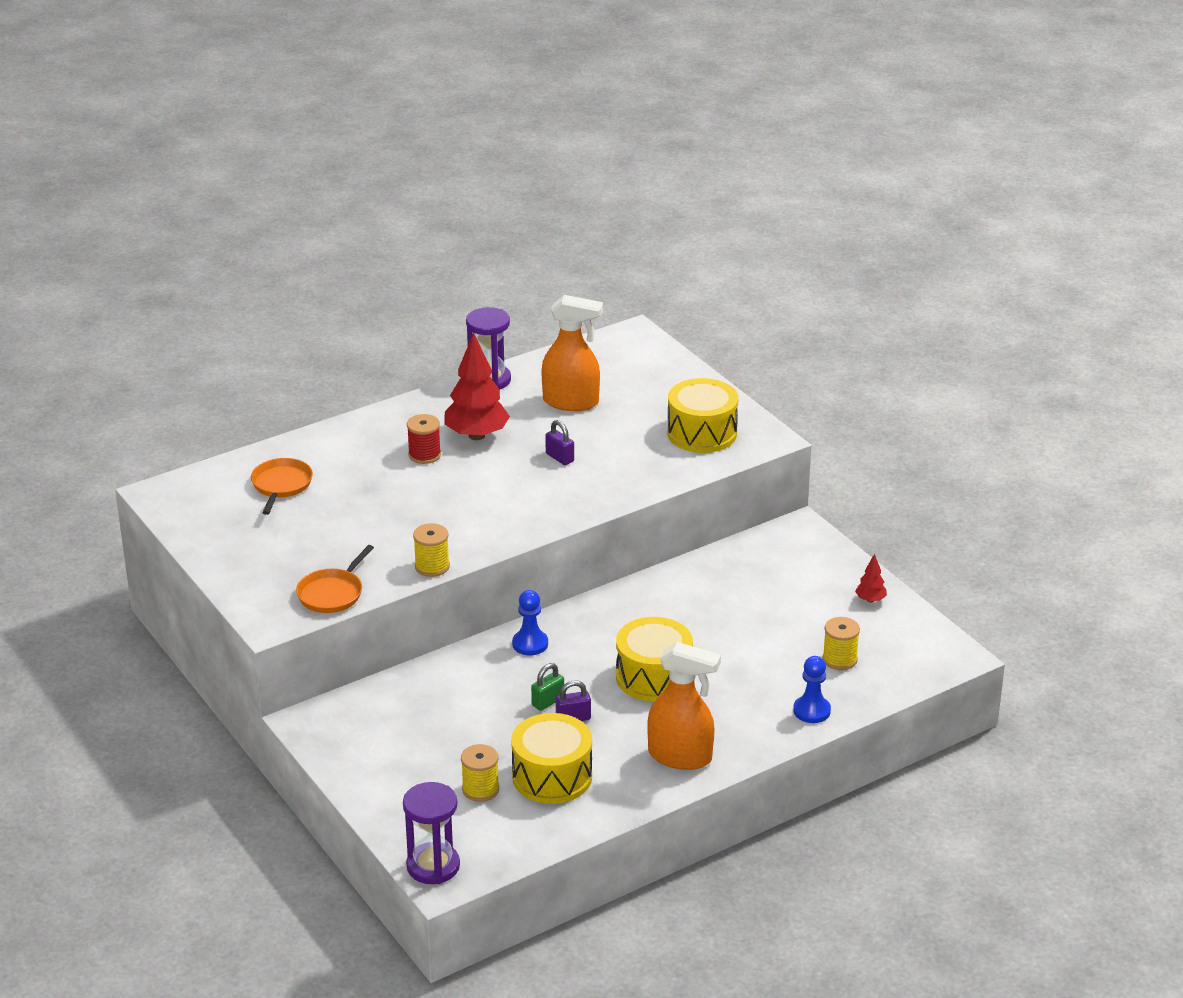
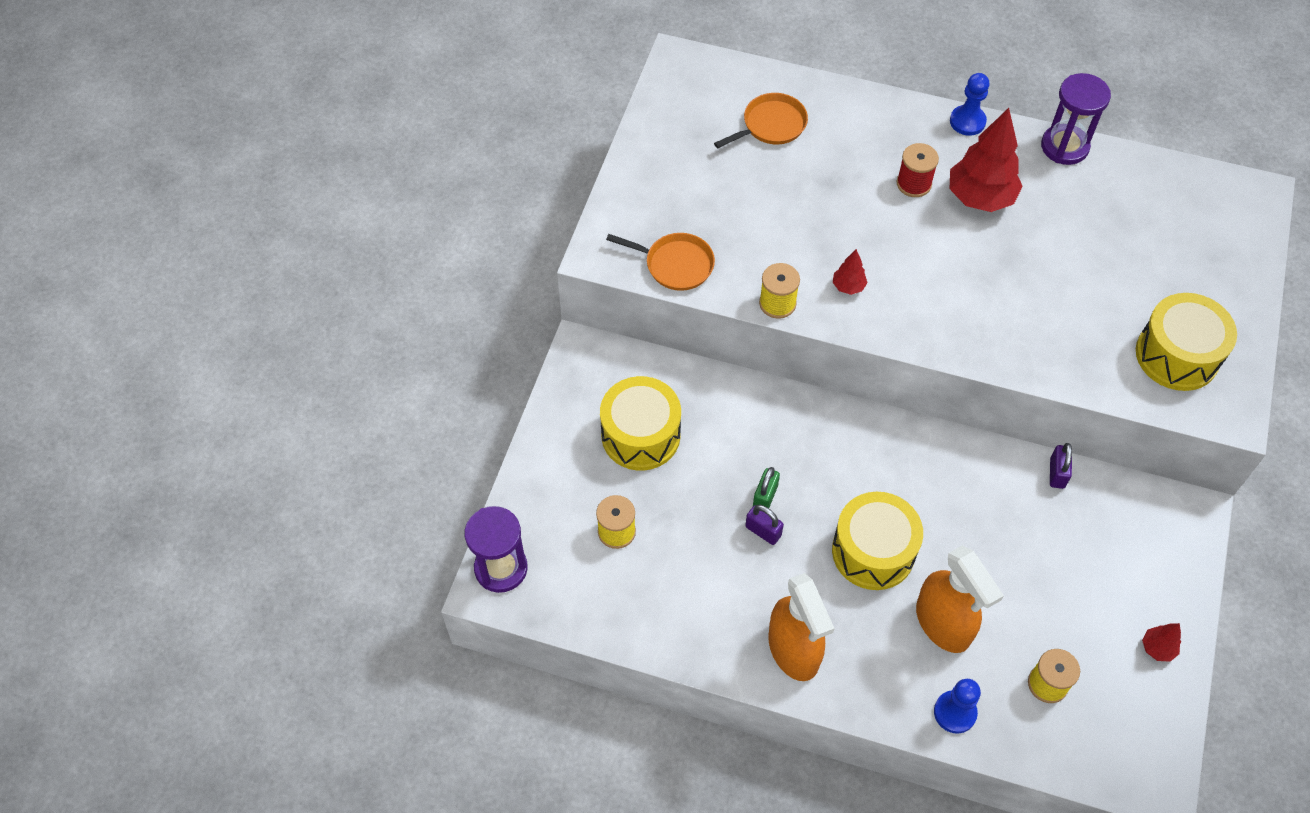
camera: 50 degrees right, 25 degrees up
(332, 593) = (675, 264): orange pan -> orange pan turned 150 degrees counterclockwise
(463, 529) = (848, 286): none -> red tree
(530, 644) = (822, 428): blue pawn -> blue pawn (967, 121)
(548, 701) = (765, 497): green padlock -> green padlock turned 75 degrees counterclockwise
(552, 776) = (679, 571): yellow drum -> yellow drum (640, 435)
(559, 458) = (1018, 278): purple padlock -> purple padlock (1057, 473)
(571, 402) = (1104, 226): orange spray bottle -> orange spray bottle (943, 624)

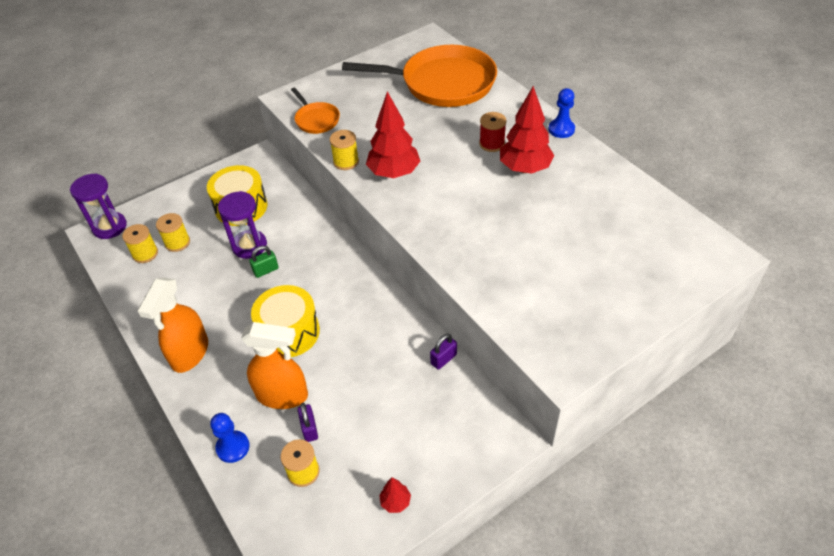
camera: 40 degrees right, 10 degrees down
(593, 572) = (145, 254): none -> yellow spool
(763, 531) = (245, 286): purple padlock -> purple padlock (309, 429)
(771, 125) = (442, 83): orange pan -> orange pan, size x2.15
(848, 286) = (394, 173): red tree -> red tree, size x2.17
(943, 624) = (282, 395): orange spray bottle -> orange spray bottle turned 90 degrees counterclockwise
(1064, 146) = (611, 168): purple hourglass -> purple hourglass (249, 246)
(1177, 355) = (560, 315): yellow drum -> none

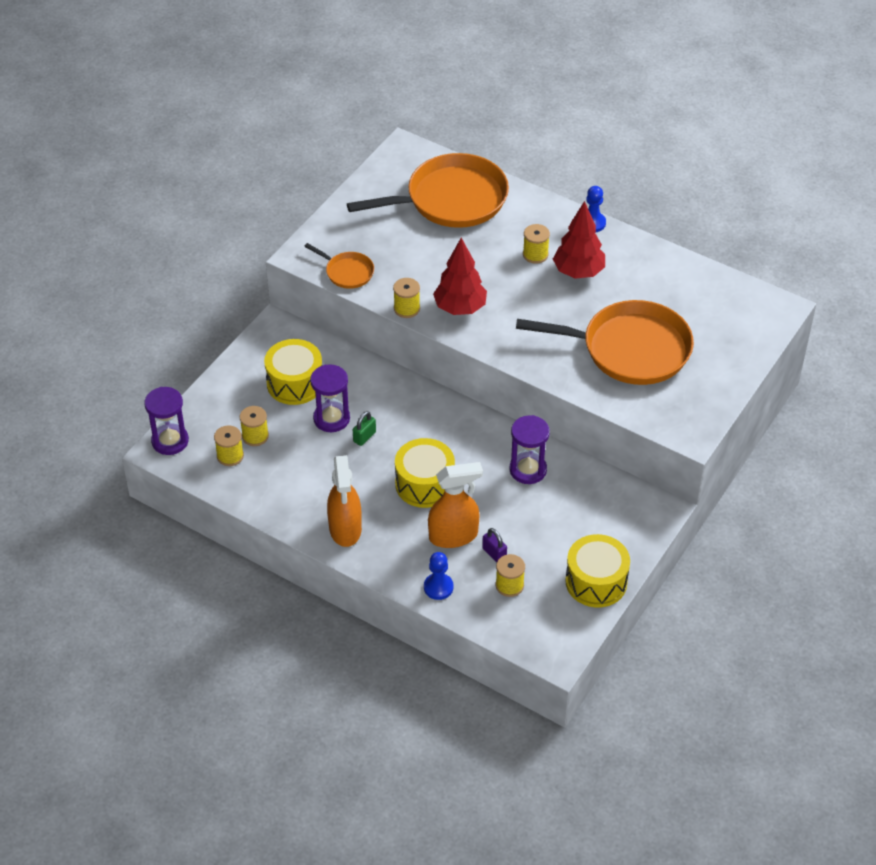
camera: 25 degrees left, 0 degrees up
(394, 349) = (528, 470): none -> purple hourglass
(395, 502) = (596, 582): red tree -> yellow drum
(443, 359) = (575, 465): purple padlock -> none
(492, 144) = (535, 254): red spool -> yellow spool
(538, 255) = (629, 349): none -> orange pan

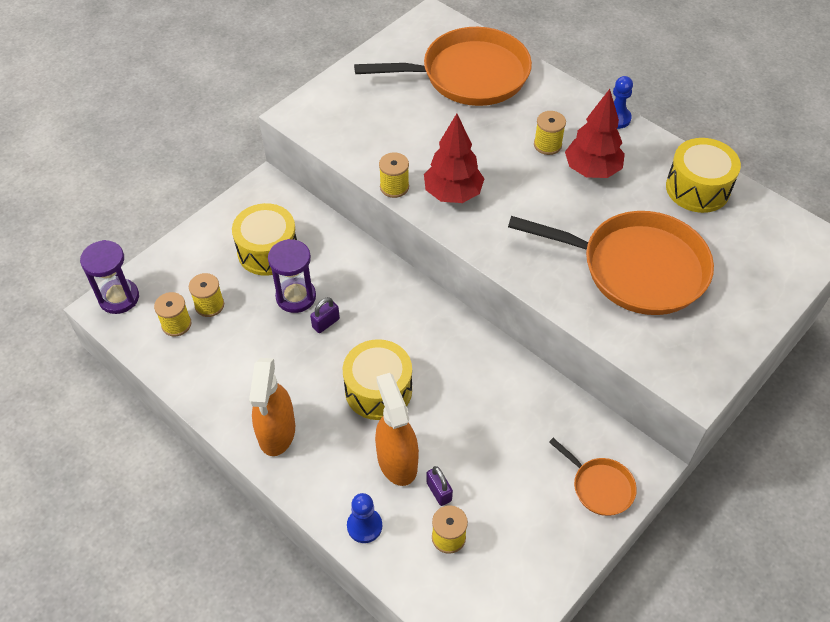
camera: 10 degrees right, 5 degrees up
(347, 272) = (340, 138): orange pan -> orange pan (600, 487)
(364, 437) = (326, 323): green padlock -> purple padlock
(453, 536) = (397, 461): orange spray bottle -> orange spray bottle turned 105 degrees counterclockwise
(528, 470) = (498, 390): purple hourglass -> none
(596, 582) = (553, 549): yellow drum -> yellow drum (697, 188)

